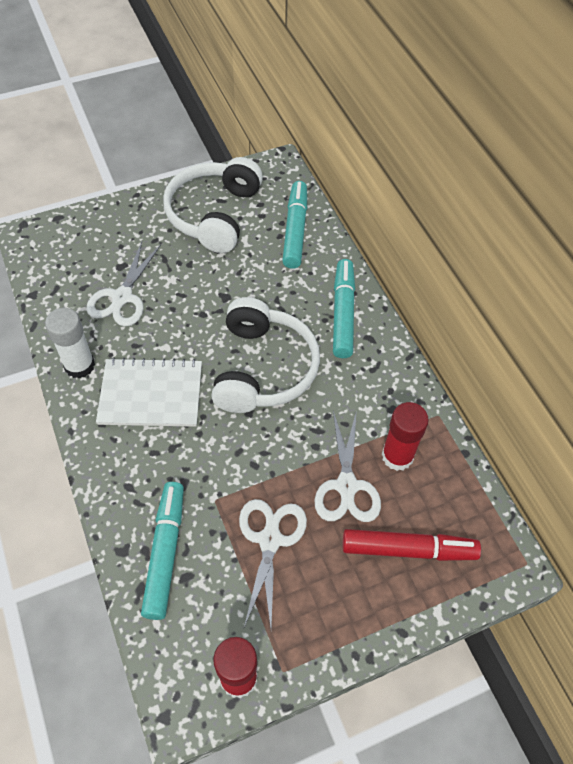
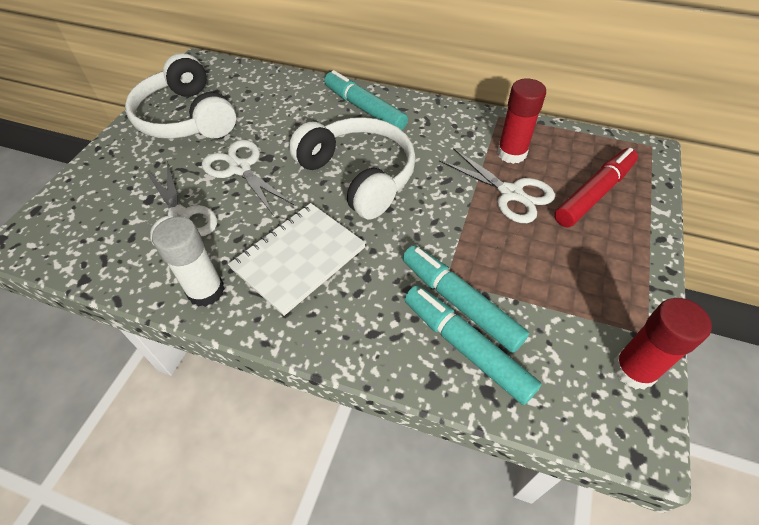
camera: 45 degrees left, 5 degrees down
(270, 540) = (518, 267): white scissors -> white scissors (240, 169)
(295, 230) = (264, 88): turquoise marker -> turquoise marker (460, 303)

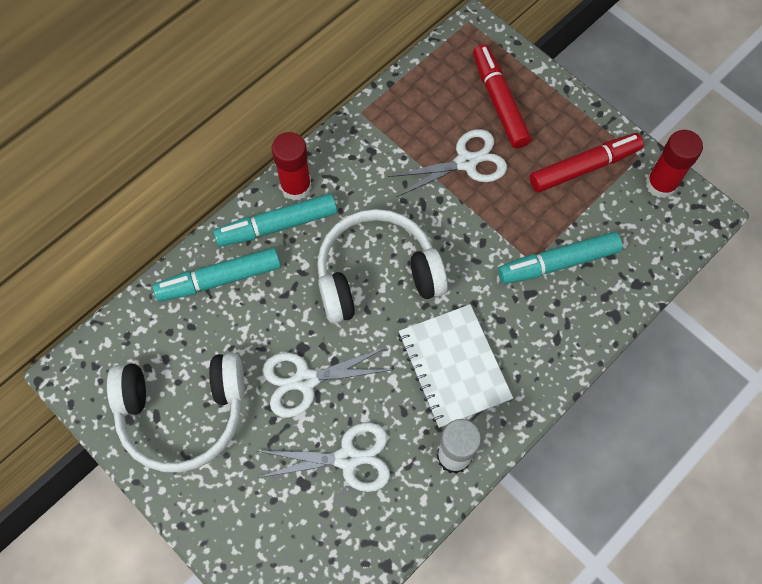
camera: 65 degrees left, 15 degrees up
(466, 348) = (599, 279): turquoise marker -> turquoise marker (220, 279)
(511, 153) = (418, 132): red glue stick -> red glue stick (296, 186)
(586, 285) = (583, 167): none -> red marker

